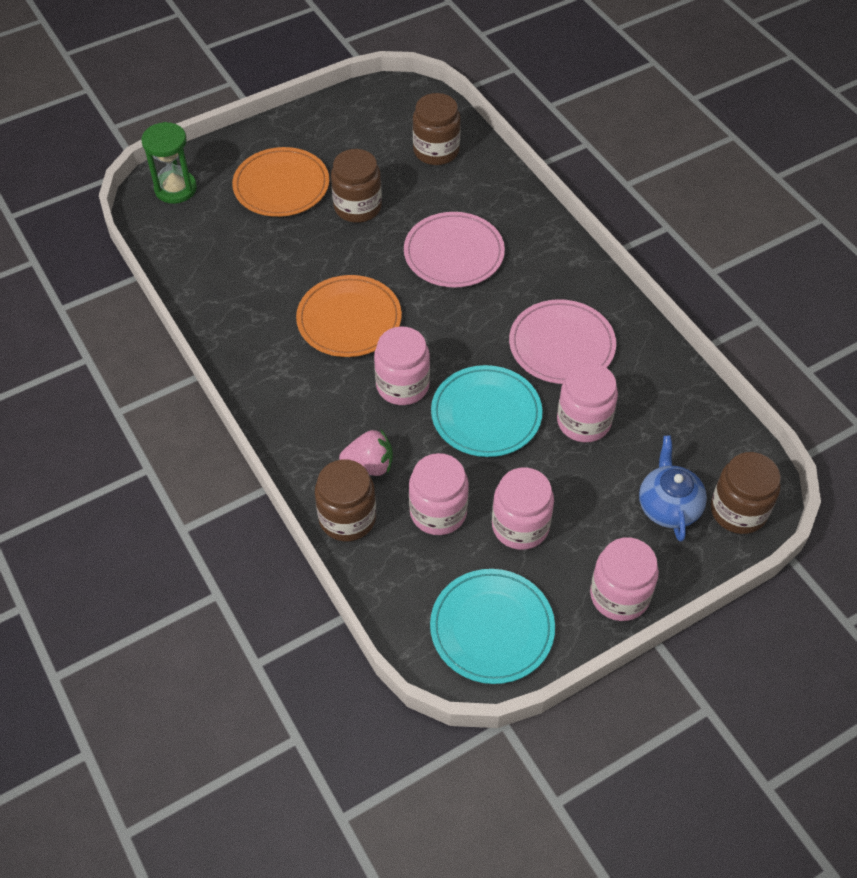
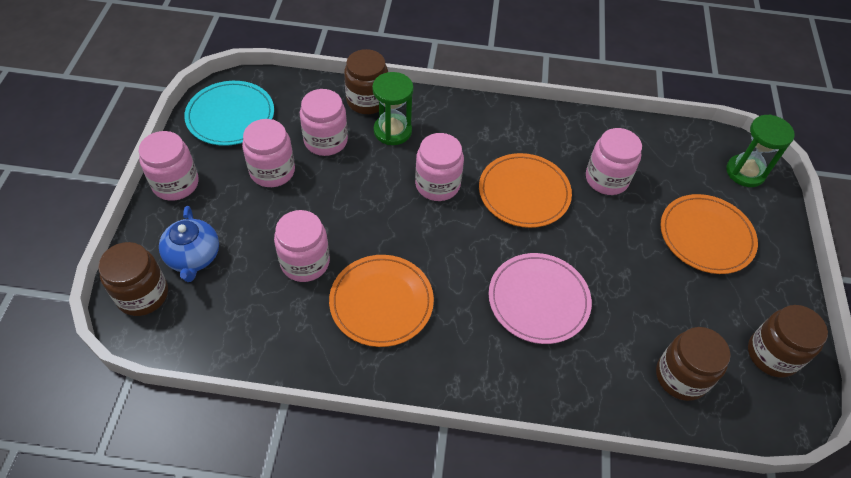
camera: 125 degrees right, 0 degrees up
(274, 272) = (606, 179): none -> pink jar
(357, 207) = (644, 270): brown jar -> brown jar (772, 354)
(369, 465) = (392, 131): pink strawberry -> green hourglass
(486, 414) = (369, 212): turquoise plate -> none
(561, 345) = (381, 302): pink plate -> orange plate
(668, 506) = (193, 257): blue teapot -> blue teapot turned 45 degrees clockwise

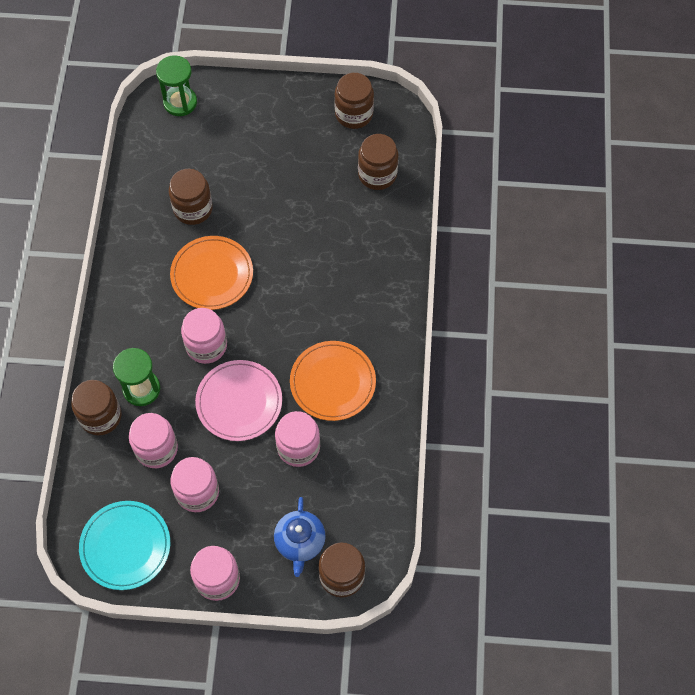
camera: 90 degrees left, 10 degrees up
(193, 257) = (300, 542): blue teapot -> blue teapot turned 105 degrees clockwise
(538, 300) = (320, 266): pink plate -> pink plate (239, 402)
(606, 179) = (193, 209): pink jar -> brown jar
(706, 236) = (250, 141): orange plate -> none

